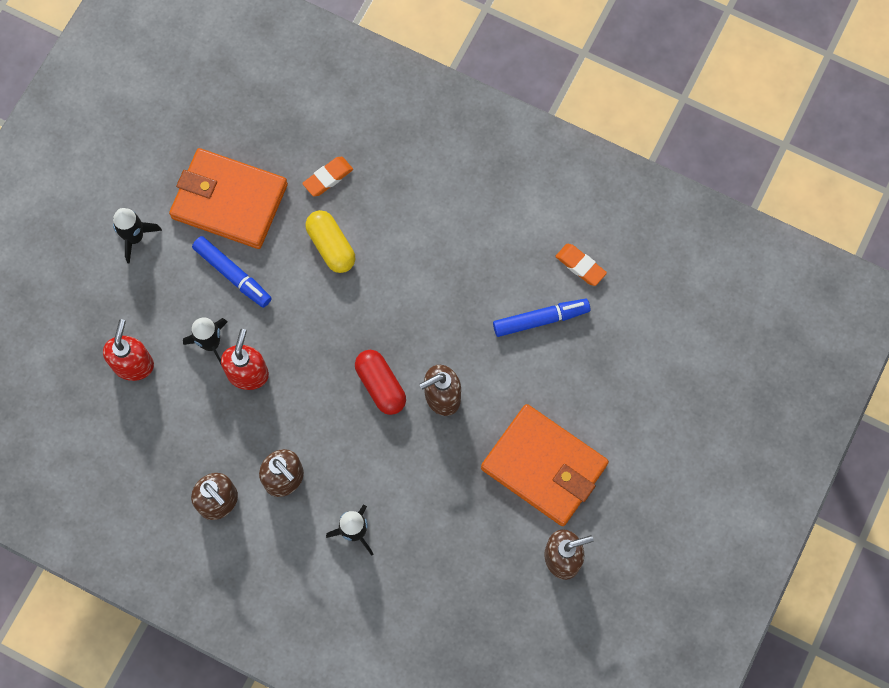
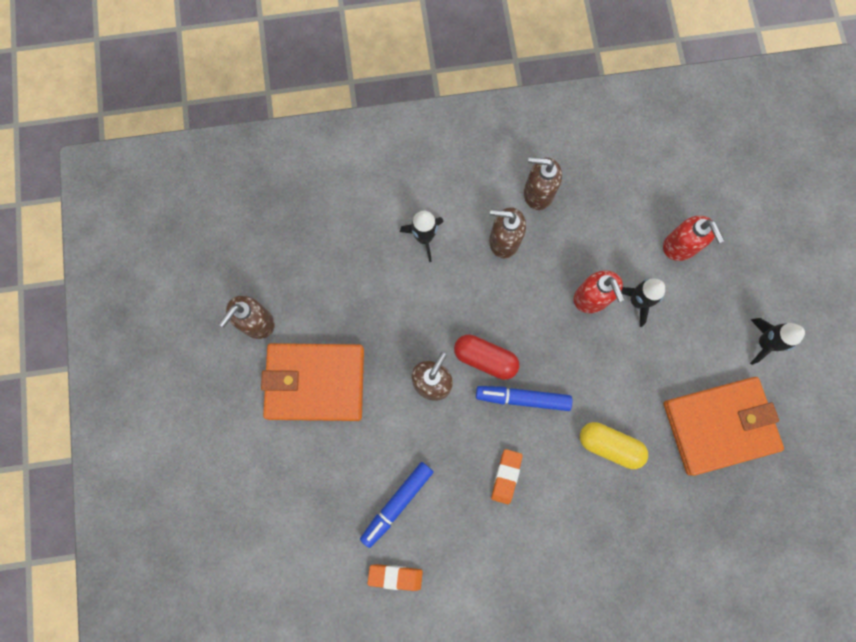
camera: 145 degrees right, 5 degrees up
(232, 274) = (666, 367): blue marker -> blue marker (522, 398)
(328, 178) = (658, 504): orange eraser -> orange eraser (506, 476)

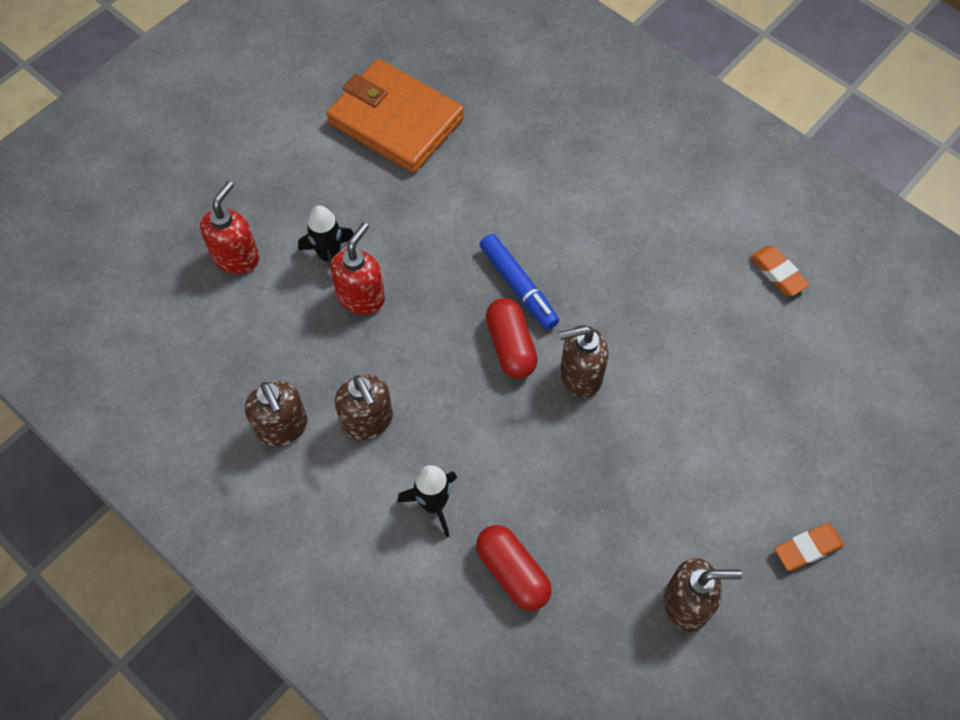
camera: 130 degrees left, 15 degrees down
(315, 383) = (687, 486): orange wallet -> none
(351, 248) = (512, 572): none -> red capsule
(397, 503) = (718, 319): blue marker -> none
(506, 476) = (603, 249): orange eraser -> orange eraser (807, 548)
(609, 445) = (494, 189): yellow capsule -> none
(764, 343) = (282, 133): black rocket -> none

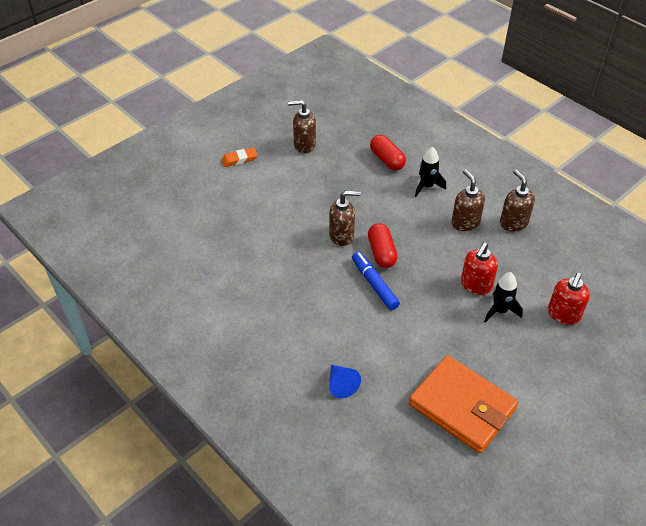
camera: 175 degrees left, 15 degrees down
(551, 136) = (341, 385): none -> blue cone
(778, 273) = (206, 280): orange eraser -> none

